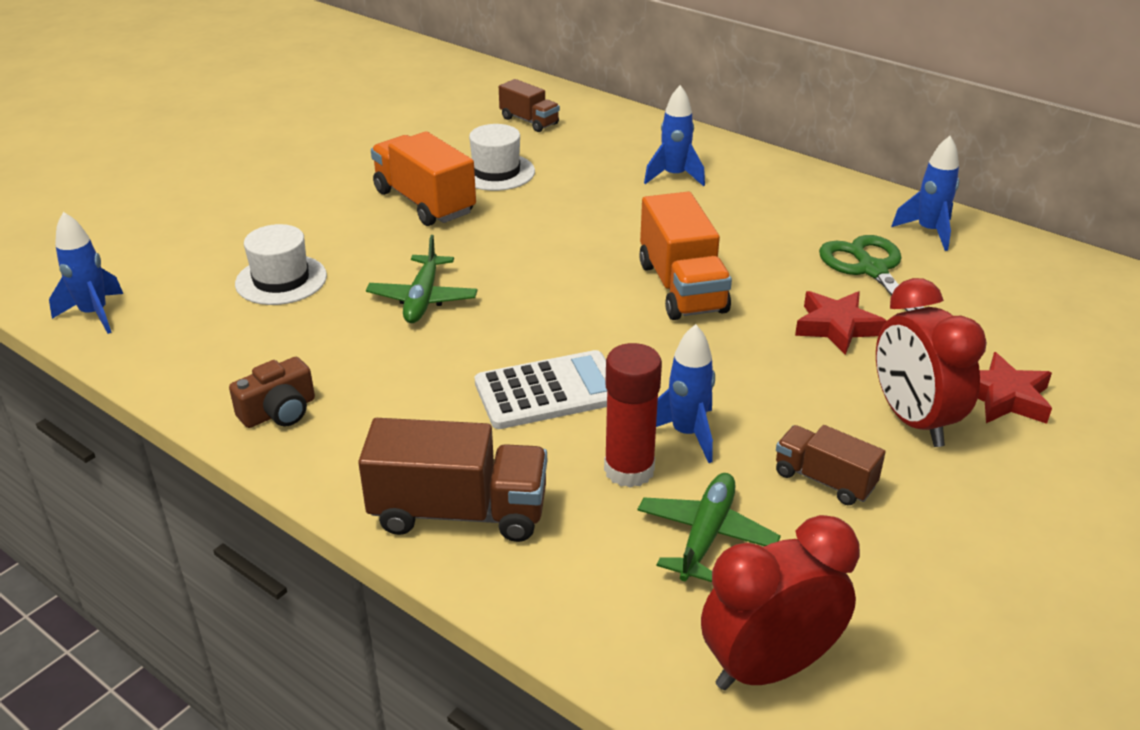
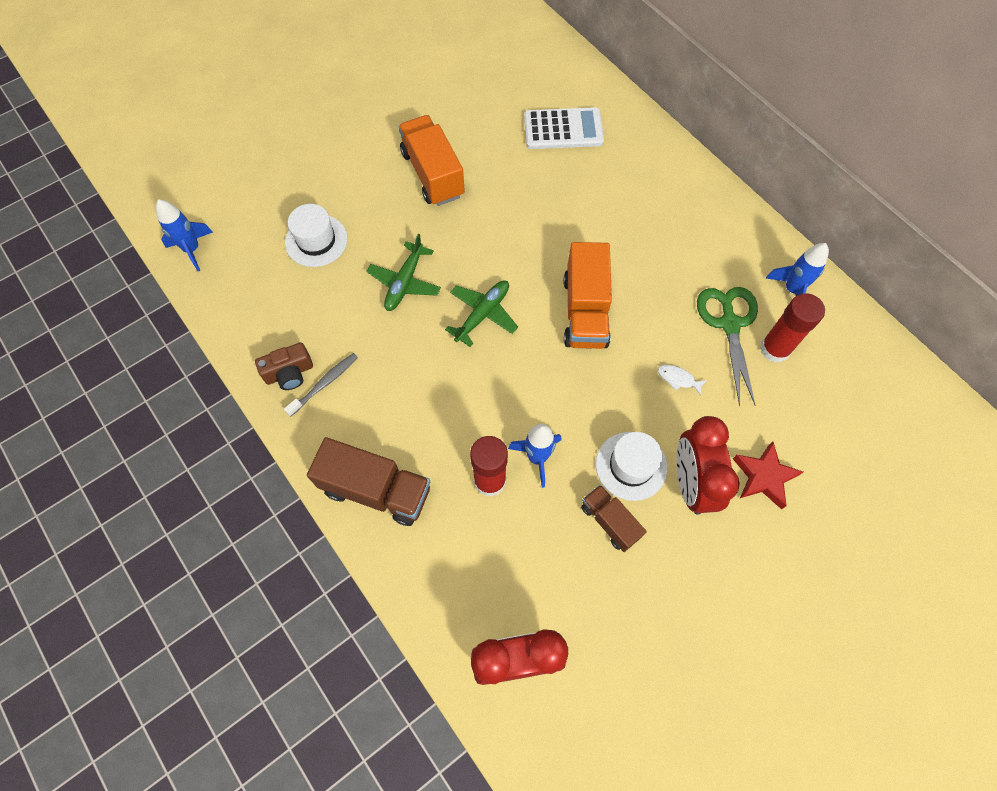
camera: 15 degrees right, 30 degrees up
(338, 413) = (324, 383): none -> grey toothbrush
(496, 172) = (493, 148): white hat -> white hat (631, 466)
(529, 121) = (537, 88): brown truck -> none
(549, 391) = (462, 395): white calculator -> white calculator (563, 129)
(674, 176) = (624, 181): blue rocket -> none
(706, 535) = (518, 548): green plane -> green plane (483, 314)
(837, 327) = (678, 379): red star -> white fish
(941, 282) = (774, 349): none -> red glue stick

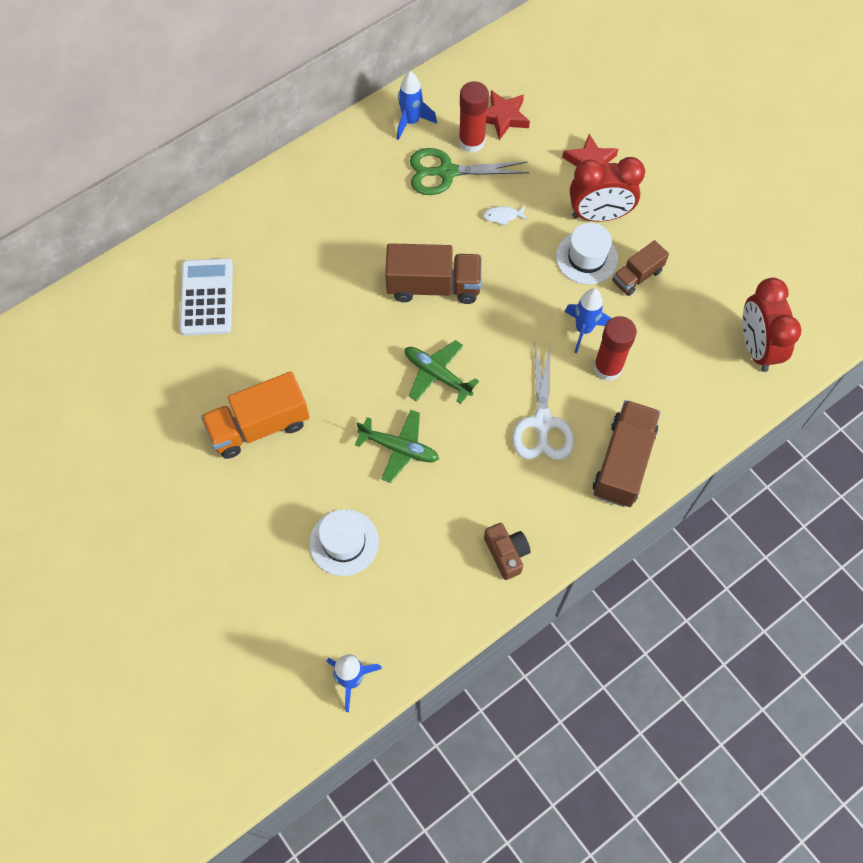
camera: 90 degrees left, 0 degrees up
(324, 383) = (517, 518): grey toothbrush -> none
(426, 411) = (542, 423): none -> white scissors
(585, 311) = (433, 286): orange truck -> brown truck
(678, 379) = (503, 216): white fish -> white fish turned 60 degrees clockwise
(815, 382) = (503, 117): none -> red star

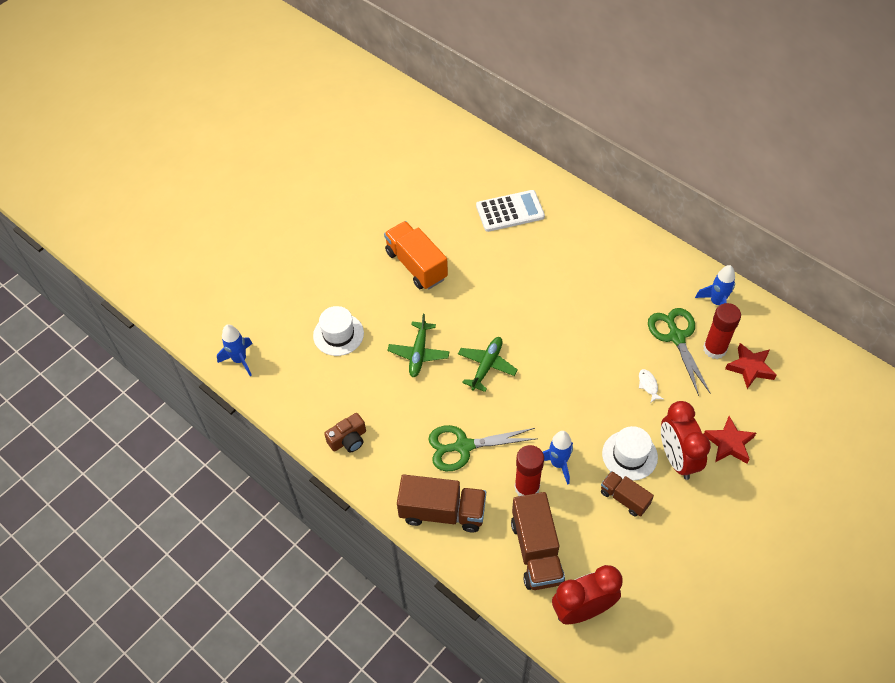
camera: 80 degrees right, 10 degrees down
(433, 286) = (565, 348): brown truck -> brown truck (536, 551)
(542, 423) = (463, 446): white scissors -> green scissors

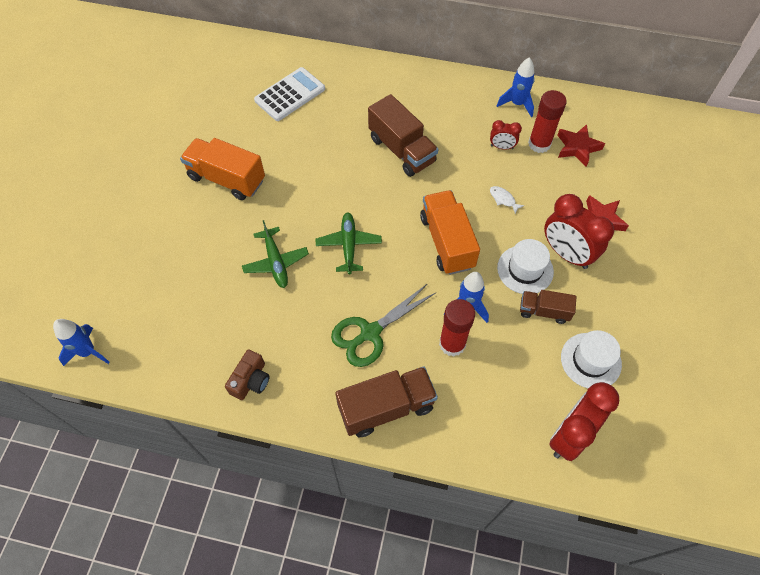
camera: 30 degrees left, 5 degrees up
(338, 334) = (183, 279): white hat -> white hat (590, 360)
(536, 551) = (496, 401): brown truck -> brown truck (402, 150)
(574, 400) = (447, 242): none -> orange truck
(676, 337) = (502, 147): green scissors -> red clock

